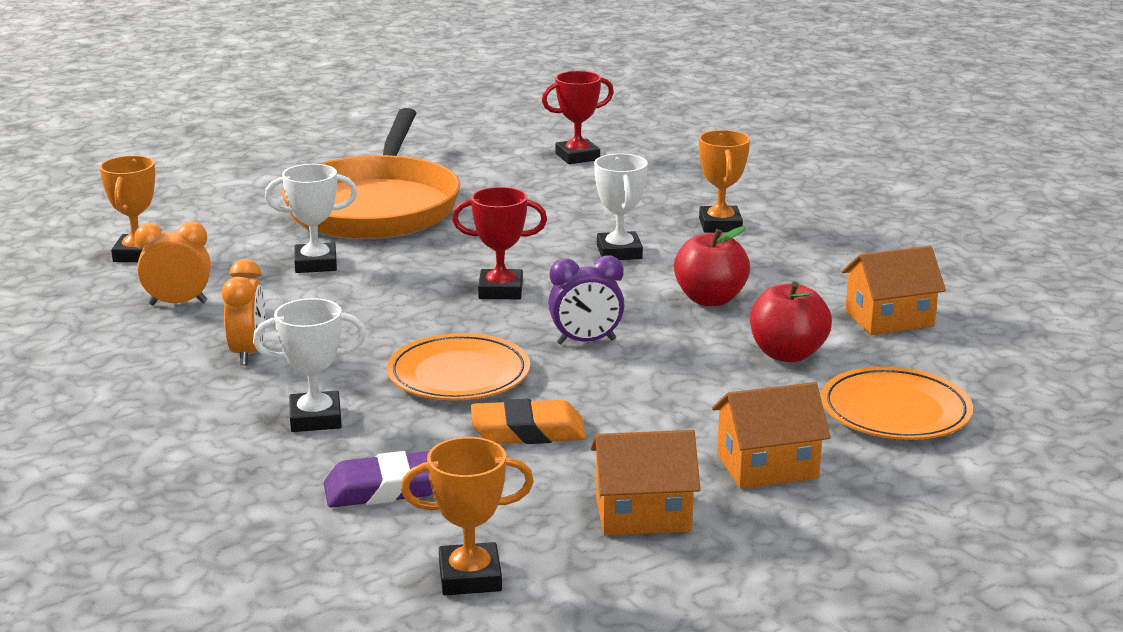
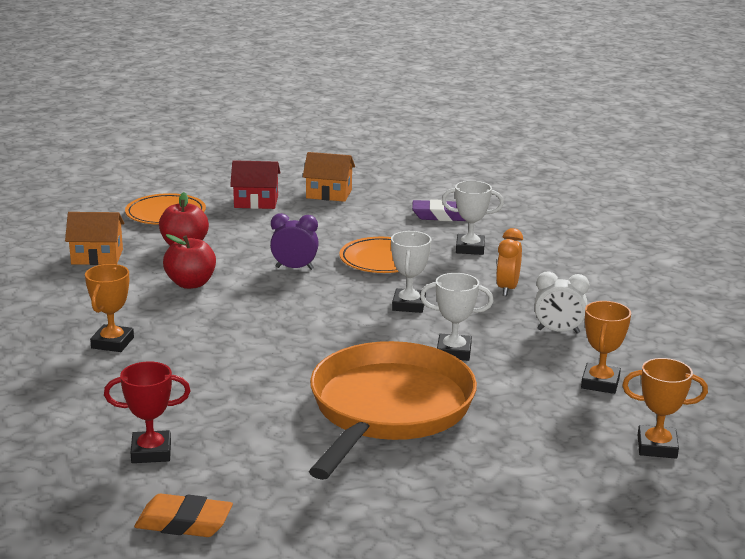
camera: 165 degrees left, 0 degrees up
(178, 303) = (558, 331): orange clock -> white clock
(470, 577) = (415, 185): orange trophy -> orange trophy (657, 447)
(500, 290) = (325, 309): red trophy -> none
(528, 431) = (360, 229): orange eraser -> orange eraser (184, 522)
(619, 252) = (216, 329): white trophy -> white trophy (409, 305)
(767, 466) = (256, 202): orange house -> red house

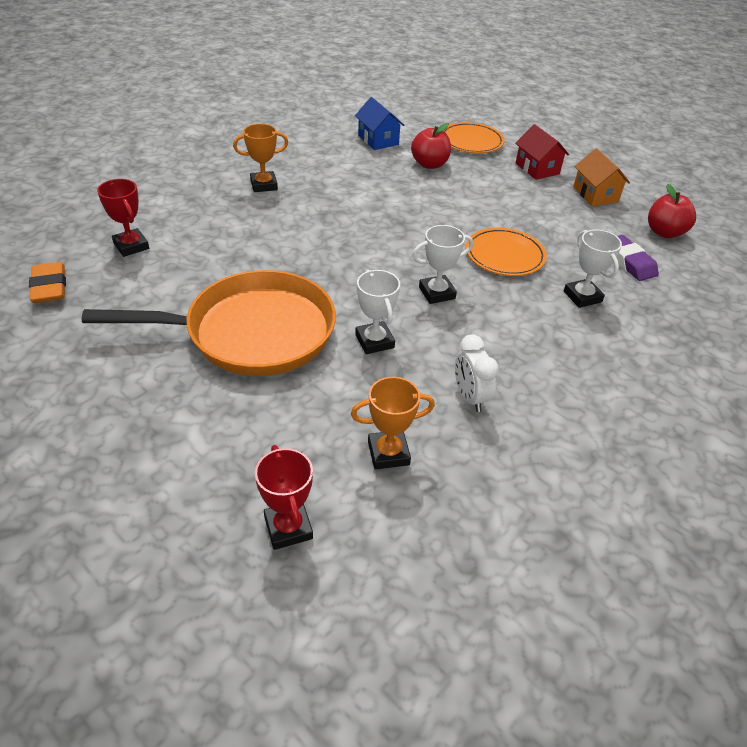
camera: 60 degrees right, 20 degrees up
(97, 257) = (378, 140): orange house -> blue house
(191, 284) = (374, 185): red apple -> red apple (664, 232)
(294, 268) = (444, 219): purple clock -> none
(507, 289) = (524, 341): orange clock -> none
(657, 447) = (288, 528): orange trophy -> red trophy

